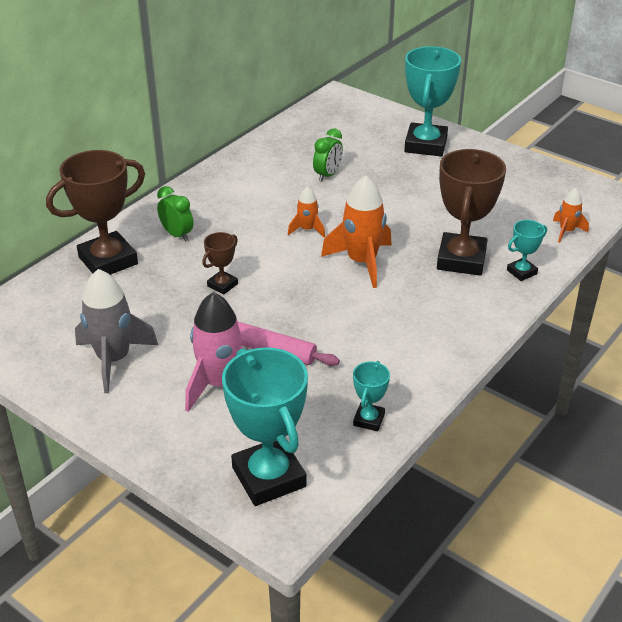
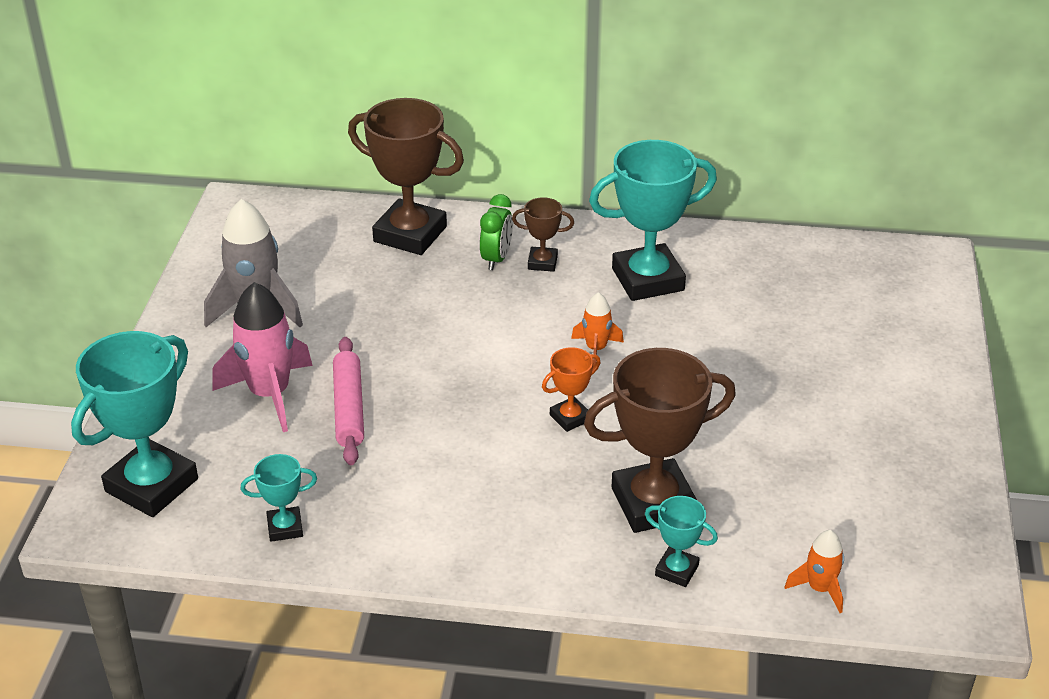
camera: 60 degrees right, 0 degrees up
(222, 285) = (434, 328): brown trophy -> brown trophy (542, 262)
(327, 175) = (730, 321): green clock -> none
(362, 262) = (570, 417): orange rocket -> orange trophy
(425, 145) = (897, 379): turquoise trophy -> turquoise trophy (648, 279)

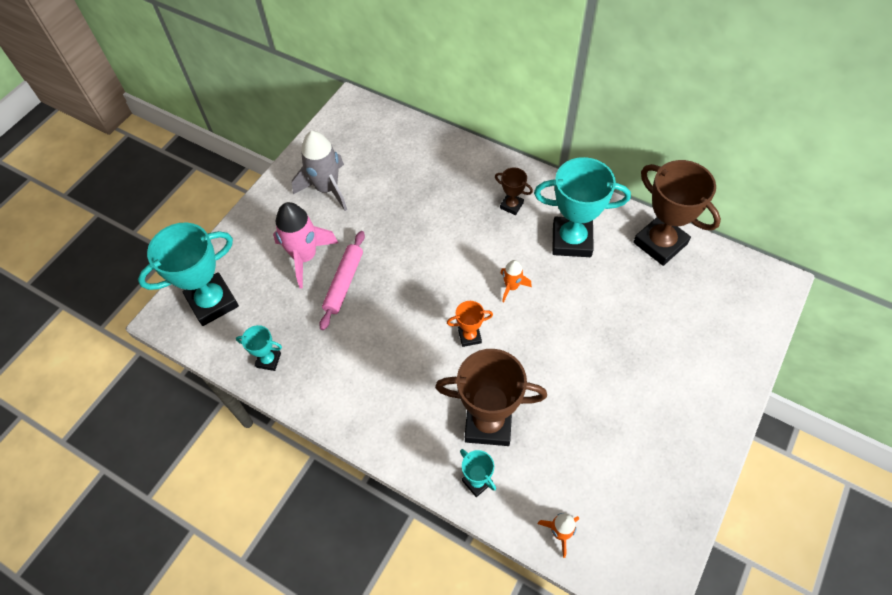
camera: 25 degrees right, 20 degrees up
(410, 234) = (441, 158): brown trophy -> brown trophy (660, 243)
(496, 259) = (484, 193): green clock -> none

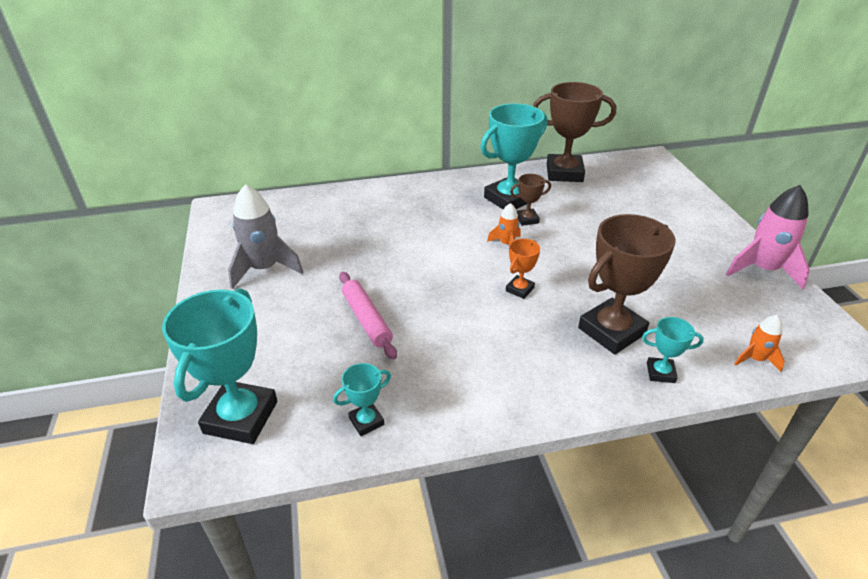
camera: 45 degrees left, 20 degrees down
(305, 257) = (303, 324): pink rocket -> pink rocket (762, 270)
(511, 205) = (440, 202): brown trophy -> brown trophy (527, 219)

